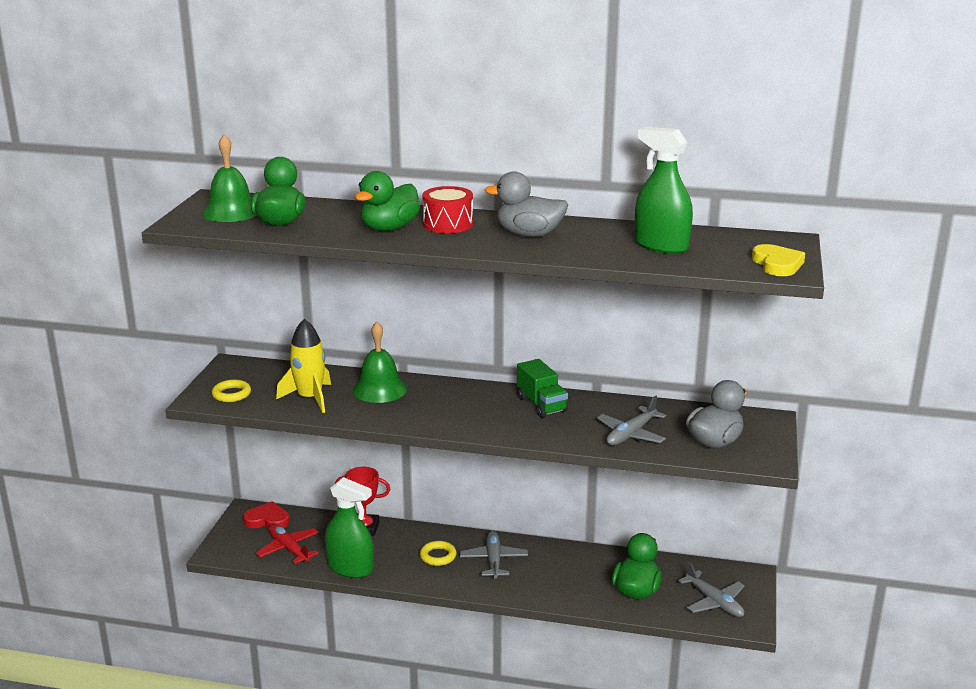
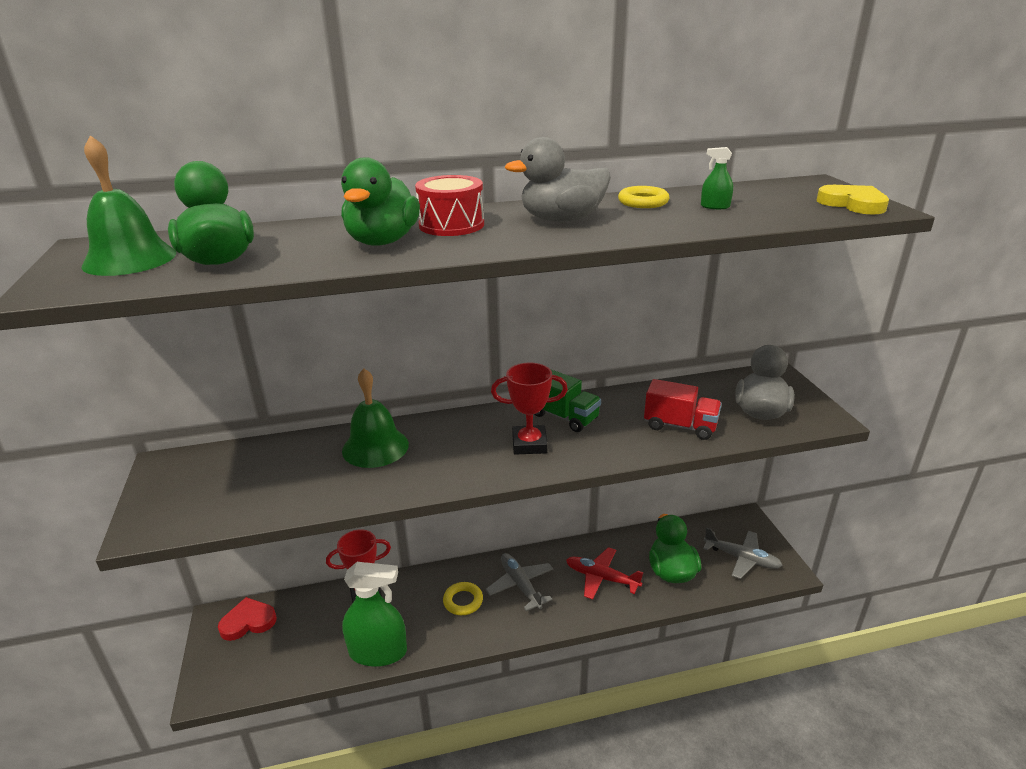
camera: 25 degrees left, 5 degrees up
(231, 394) = (186, 508): yellow ring -> yellow ring (643, 202)
(289, 549) = (293, 653): red plane -> red plane (601, 578)
(310, 398) = (297, 483): yellow rocket -> none
(495, 416) = (529, 444): none -> red trophy
(631, 434) = (680, 426): grey plane -> red truck
(661, 245) = (715, 206): green spray bottle -> green spray bottle, size x0.41

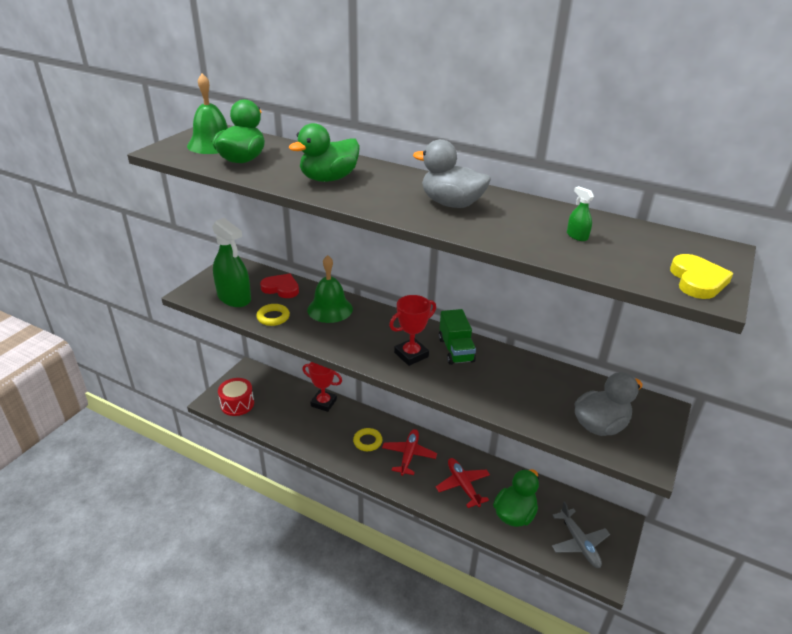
camera: 40 degrees right, 5 degrees up
(248, 622) = (258, 380): red heart -> red heart (281, 288)
(378, 652) = (298, 437): green spray bottle -> green spray bottle (234, 298)
(451, 225) = (383, 182): red drum -> red drum (237, 404)
(520, 585) = (409, 455): grey plane -> red plane
(529, 444) = (411, 355): red trophy -> red trophy turned 75 degrees counterclockwise
(643, 202) = (534, 211): yellow ring -> yellow ring (273, 317)
(680, 426) = (523, 399): red truck -> none

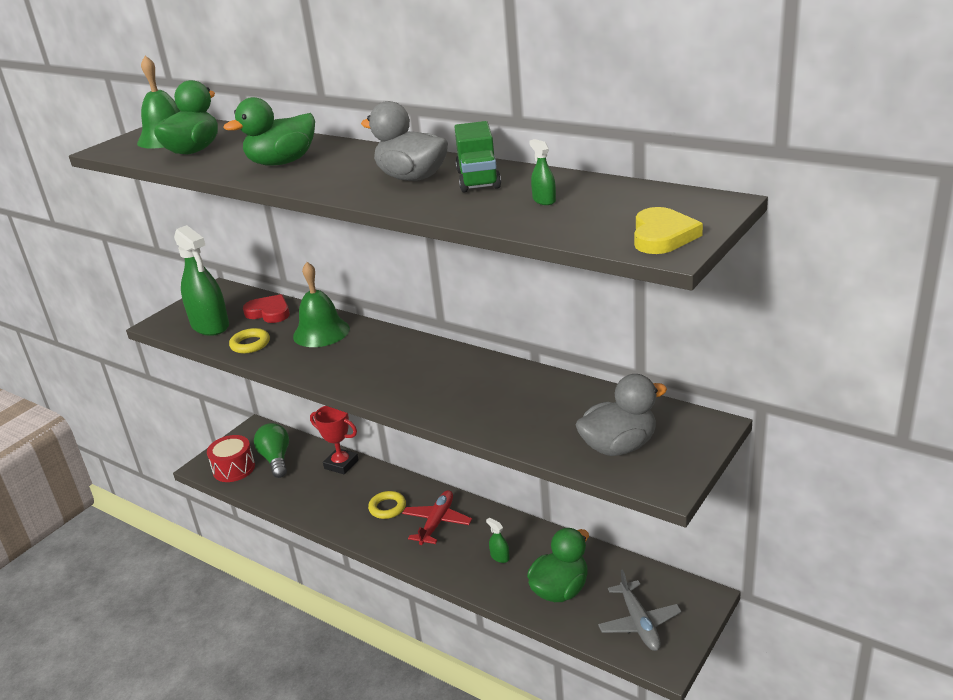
camera: 10 degrees right, 5 degrees down
(270, 397) = (276, 459): none -> green light bulb
(411, 355) = (405, 377): red trophy -> none
(456, 350) = (463, 370): green truck -> green truck (478, 179)
(463, 485) = (500, 557): red plane -> green spray bottle

